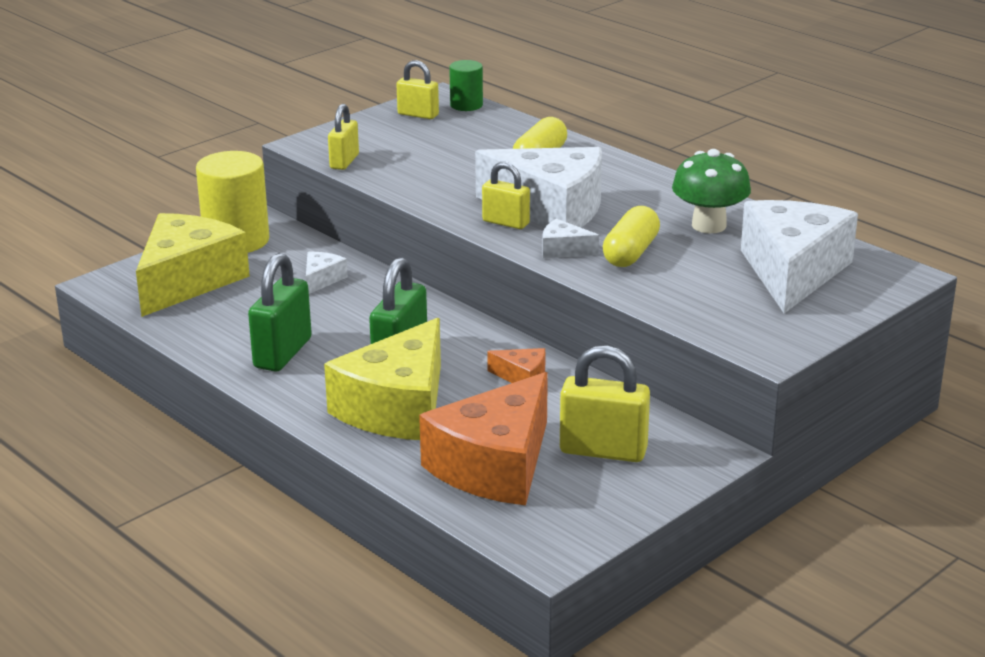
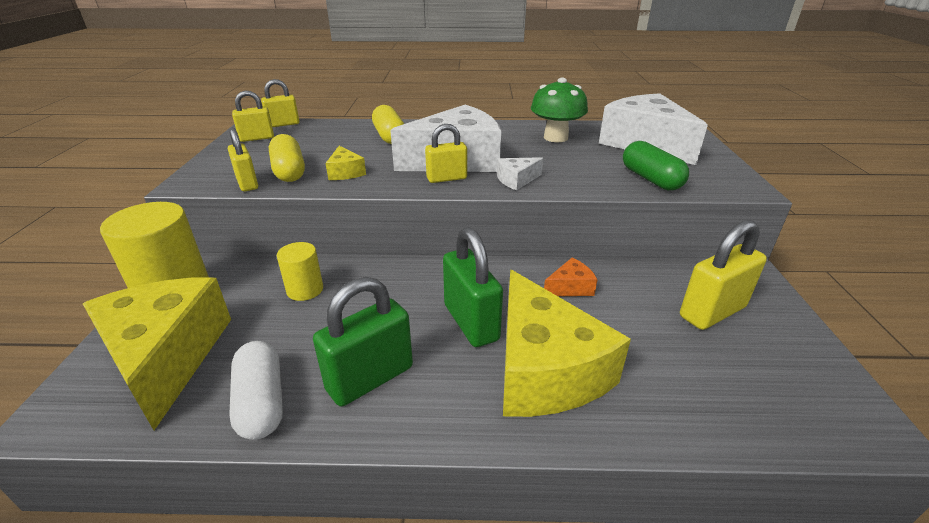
camera: 45 degrees left, 5 degrees up
(208, 332) = (261, 402): none -> white capsule
(283, 353) = (370, 378): green padlock -> green padlock turned 75 degrees clockwise
(322, 279) = (305, 290): white cheese -> yellow cylinder
(433, 182) = (345, 172): none -> yellow cheese
(466, 105) = (283, 124): green cylinder -> yellow padlock
(495, 465) = (692, 373): orange cheese -> none
(631, 253) = (555, 166): yellow capsule -> yellow capsule (289, 171)
(693, 303) = (650, 179): none -> green capsule

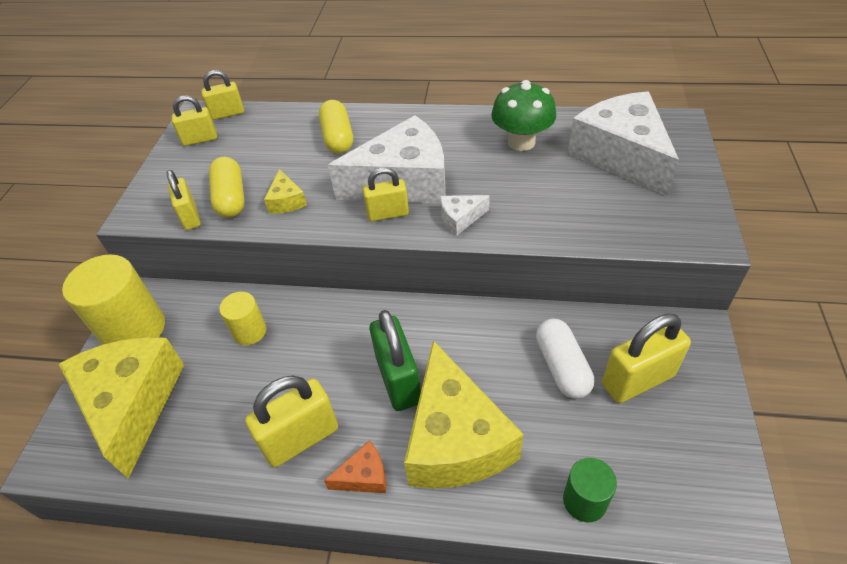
camera: 10 degrees right, 15 degrees up
(261, 402) = (210, 457): white capsule -> white capsule (561, 367)
(370, 378) = (301, 439): green padlock -> yellow padlock
(570, 287) = (503, 341): orange cheese -> orange cheese (364, 476)
(650, 179) = (606, 221): green capsule -> none
(702, 417) = (584, 501): none -> green cylinder

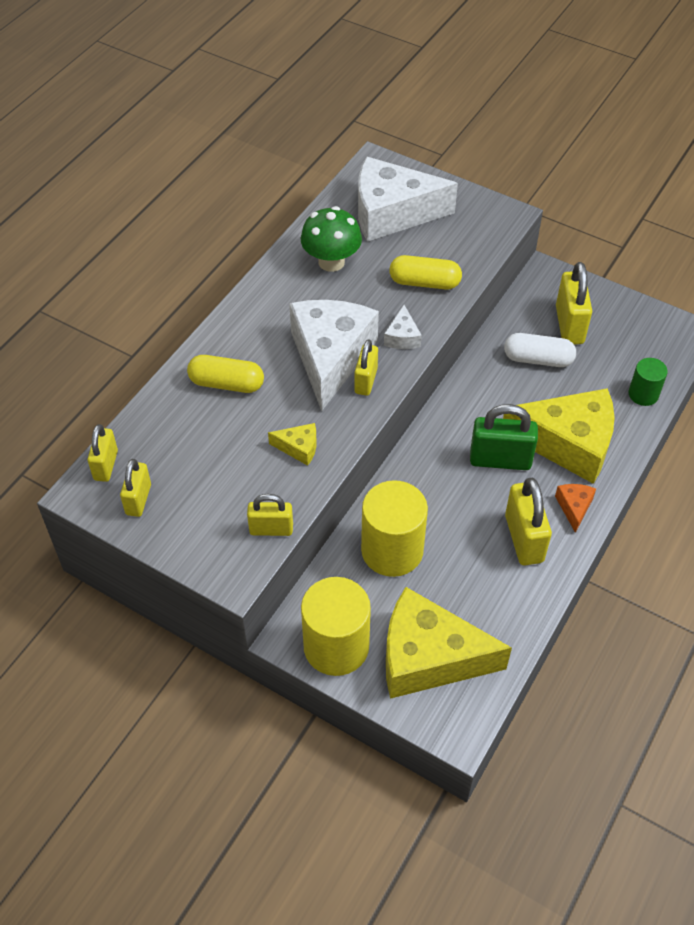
camera: 70 degrees left, 5 degrees up
(231, 198) = (264, 490): yellow capsule -> yellow capsule (424, 282)
(249, 331) = (392, 550): yellow cylinder -> yellow cylinder, size x1.85

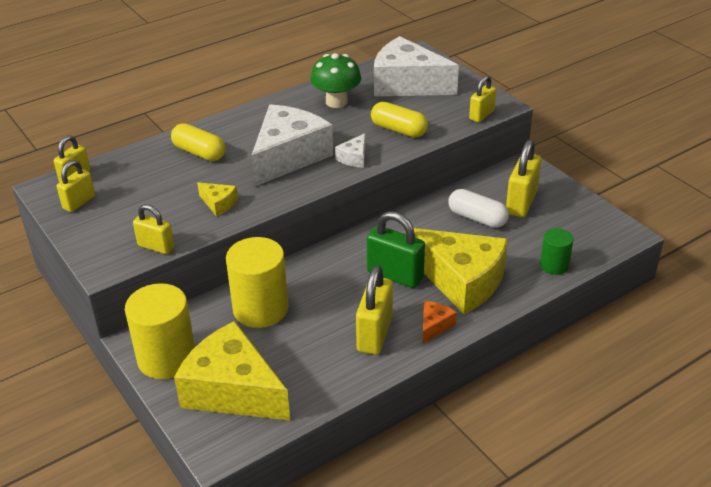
camera: 25 degrees right, 15 degrees down
(365, 381) = (303, 177): yellow padlock -> yellow padlock (481, 115)

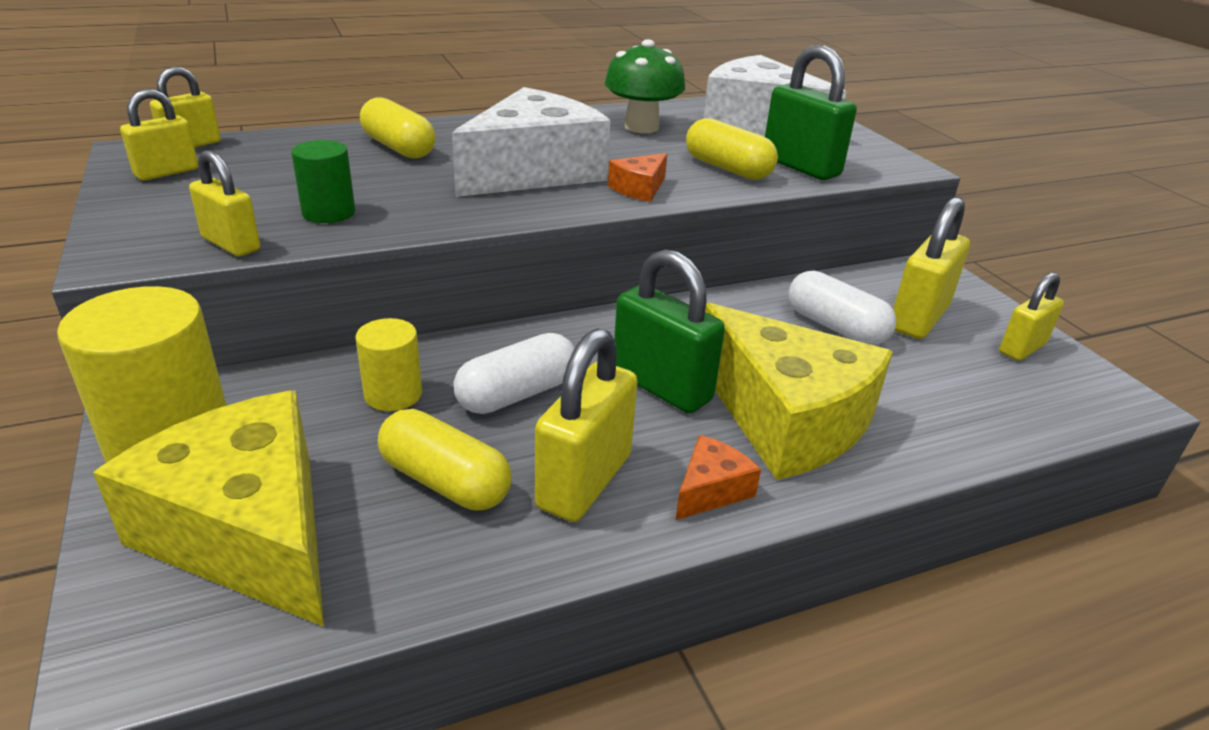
camera: 10 degrees right, 5 degrees down
(219, 204) = (382, 208): yellow cheese -> none
(260, 309) = (393, 394): yellow cylinder -> yellow cylinder, size x0.54
(309, 348) = (445, 481): none -> yellow capsule
(323, 295) = (517, 394): none -> white capsule
(354, 158) = (639, 189): white cheese -> orange cheese
(440, 119) = (800, 167): none -> green padlock
(481, 115) = (871, 172): yellow padlock -> yellow padlock (1022, 348)
(554, 265) = (974, 426): green cylinder -> green cylinder (328, 212)

